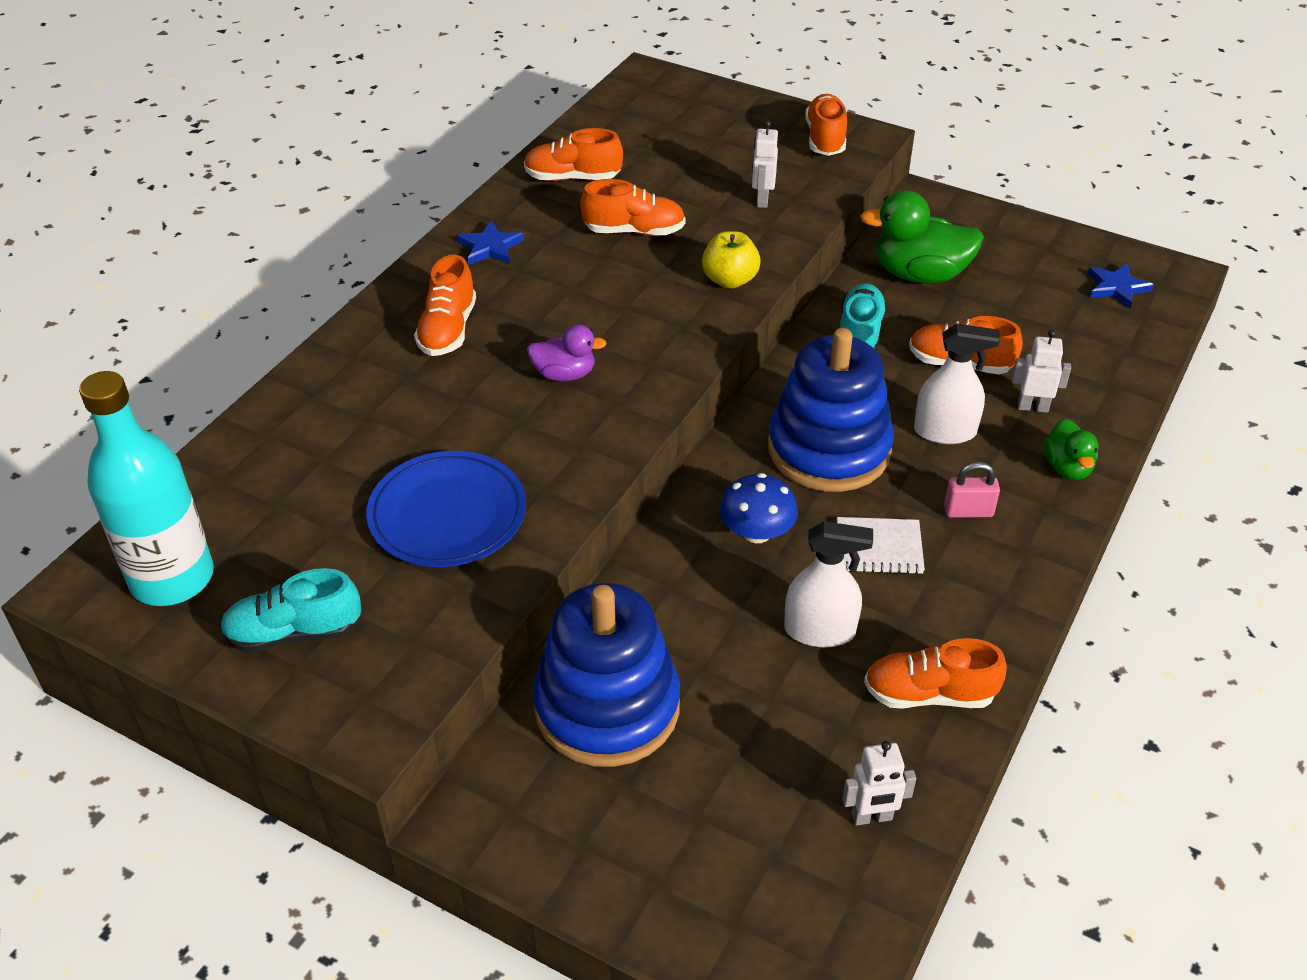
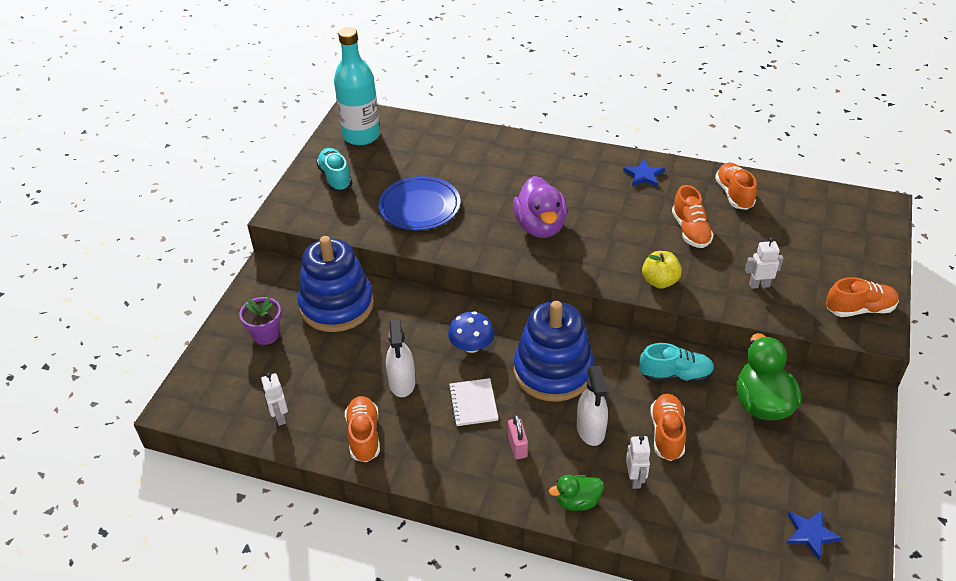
camera: 80 degrees right, 0 degrees up
(448, 330) = (561, 176): orange shoe -> none
(564, 374) = (540, 226): purple duck -> purple duck, size x1.77
(654, 830) = (266, 334): none -> purple flower pot

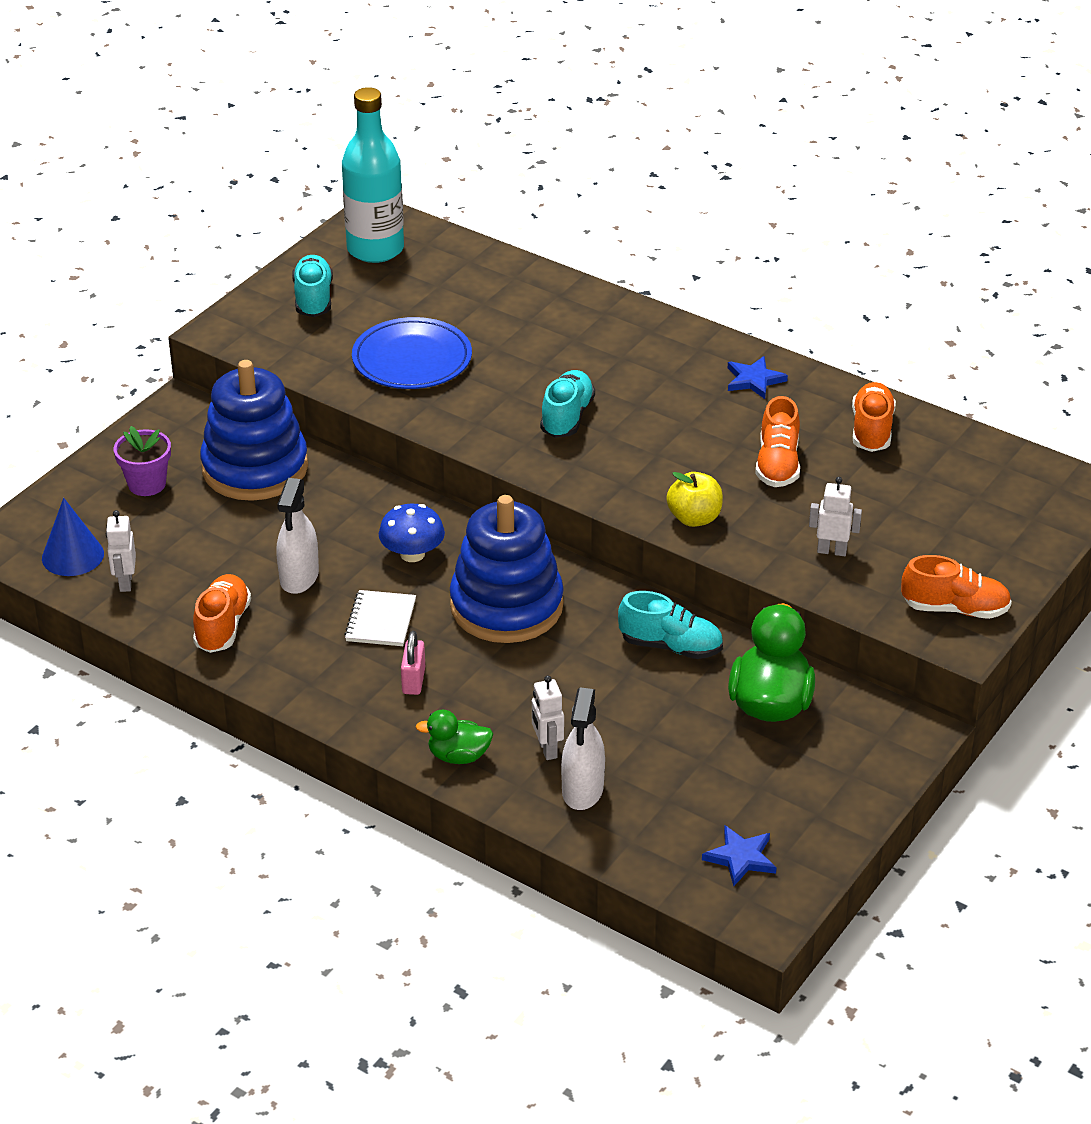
camera: 15 degrees right, 5 degrees down
(233, 404) = (72, 556): none -> blue cone
(540, 226) = (567, 417): purple duck -> turquoise shoe
(591, 429) = (520, 683): white spray bottle -> white spray bottle (582, 790)
(635, 479) = (547, 749): white robot -> white robot turned 150 degrees clockwise
(667, 433) = (619, 709): orange shoe -> none

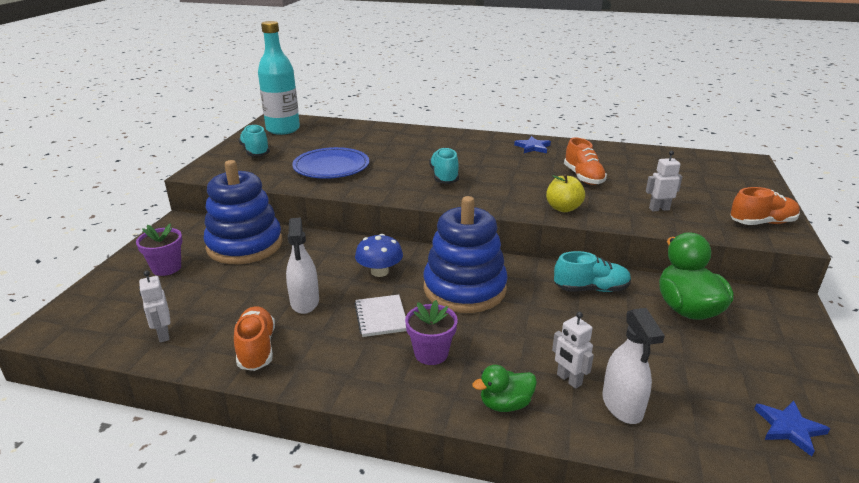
camera: 20 degrees left, 10 degrees down
(72, 556) = (113, 325): blue cone -> none
(413, 680) = (431, 353): pink padlock -> purple flower pot
(871, 430) = (615, 156): orange shoe -> none

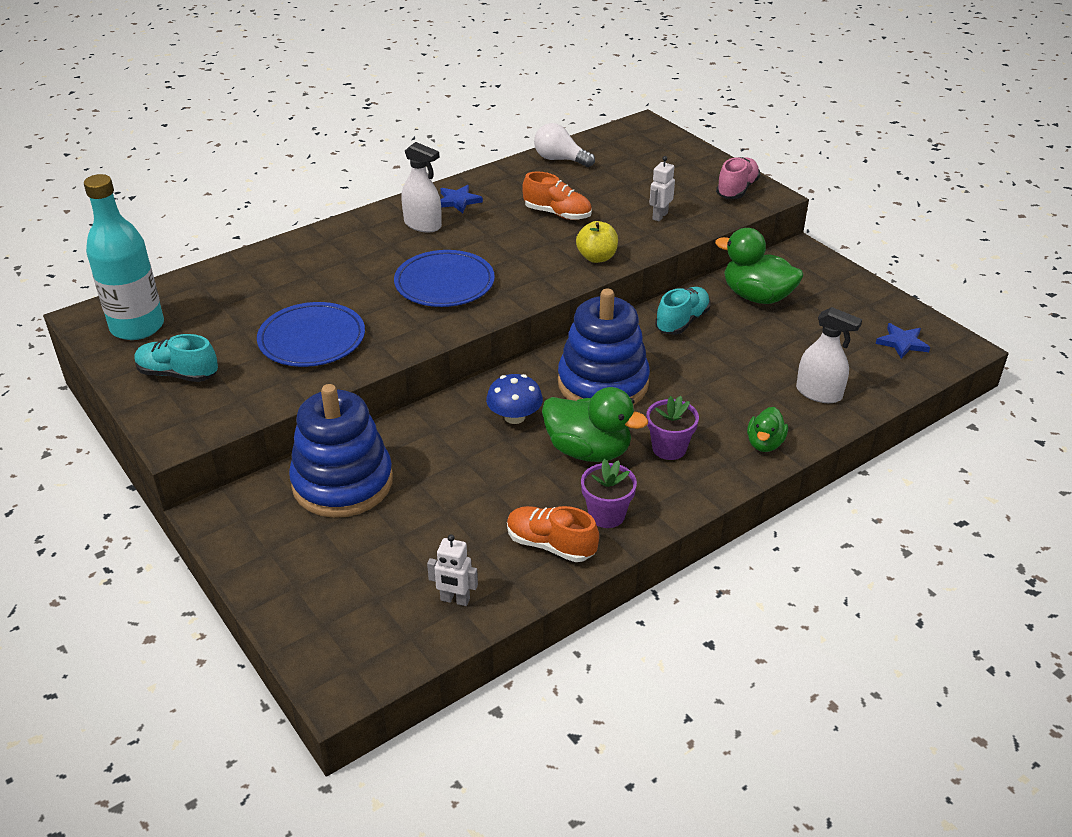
camera: 50 degrees left, 10 degrees up
(166, 268) = (316, 558): purple flower pot -> purple flower pot (606, 515)
(305, 302) = (509, 485): white spray bottle -> white spray bottle (423, 225)
(381, 317) = (588, 451): white notebook -> green duck
(444, 177) = (444, 283): turquoise shoe -> blue plate
(568, 380) = (771, 400): white robot -> none
(642, 154) = (560, 159): none -> white light bulb
(762, 223) = (737, 189): orange shoe -> pink shoe

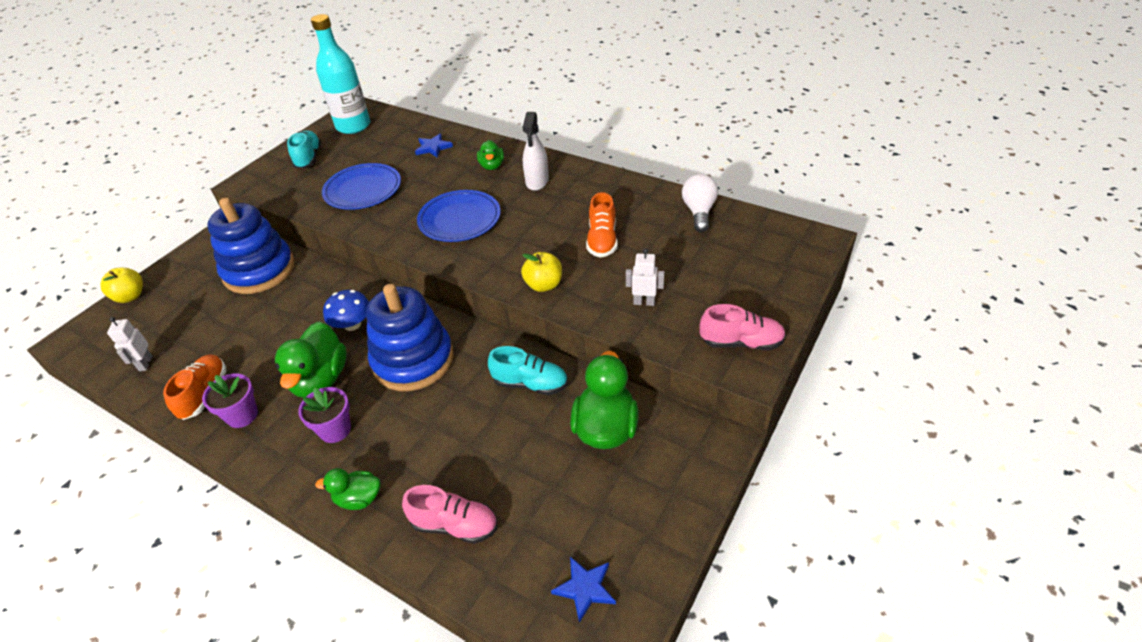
camera: 70 degrees right, 5 degrees up
(287, 618) = (130, 296): none -> yellow apple
(361, 245) = (492, 166): none -> green duck
(458, 201) = (585, 184): blue star -> blue star (433, 147)
(819, 393) = (455, 525): white spray bottle -> pink shoe

